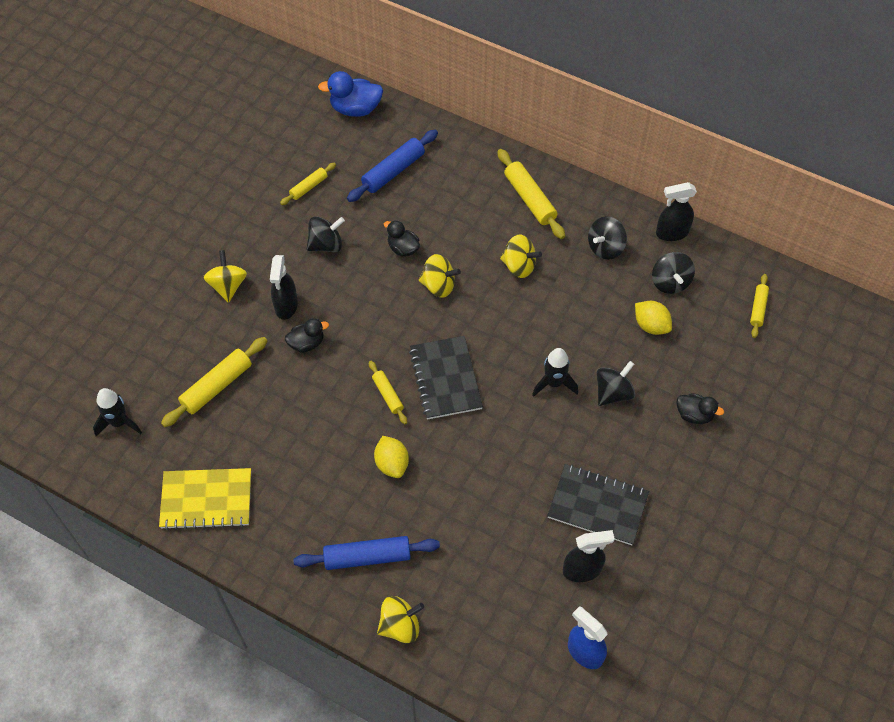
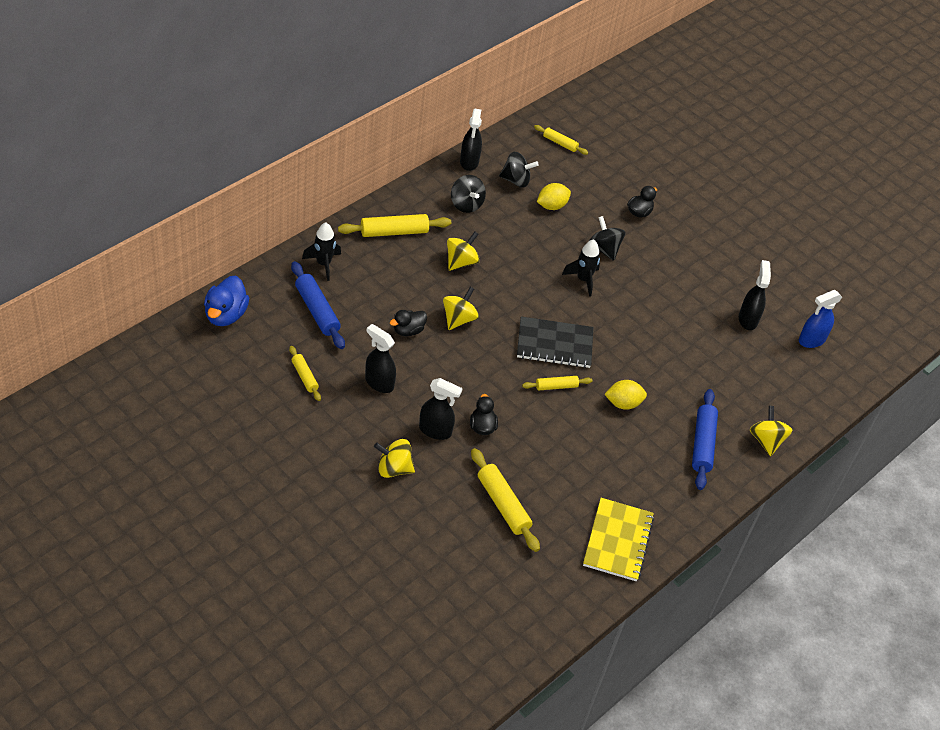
camera: 80 degrees left, 10 degrees down
(119, 422) = (515, 590): black rocket -> black rocket (323, 264)
(326, 244) = (379, 383): black spinning top -> black spray bottle
(597, 505) = (698, 292): black notebook -> none

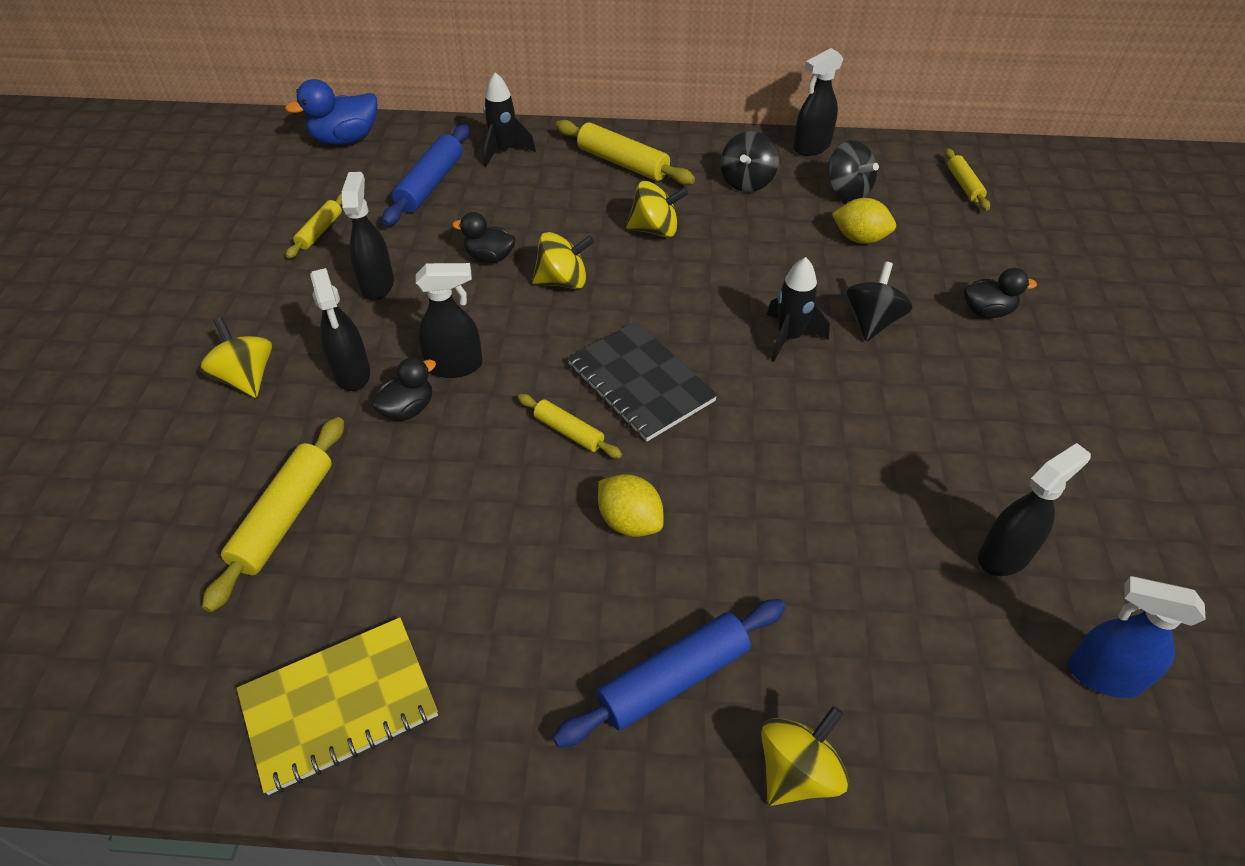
camera: 55 degrees right, 0 degrees up
(472, 393) = (455, 366): none -> black spray bottle

